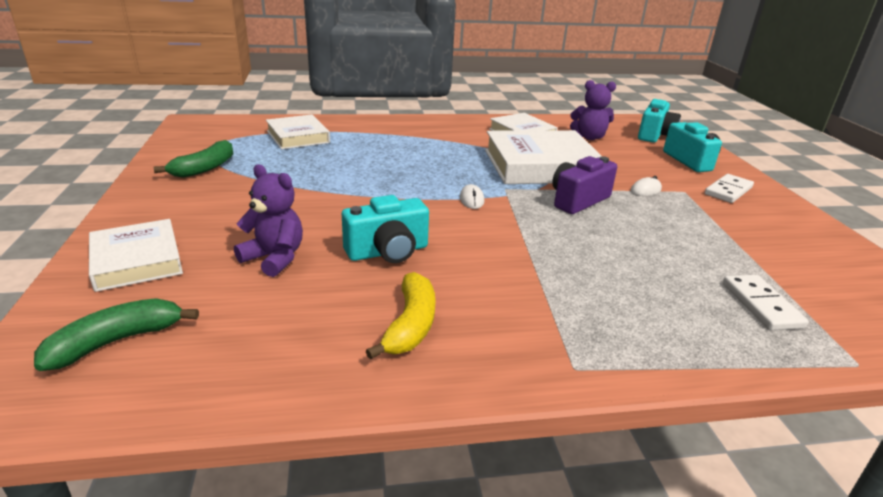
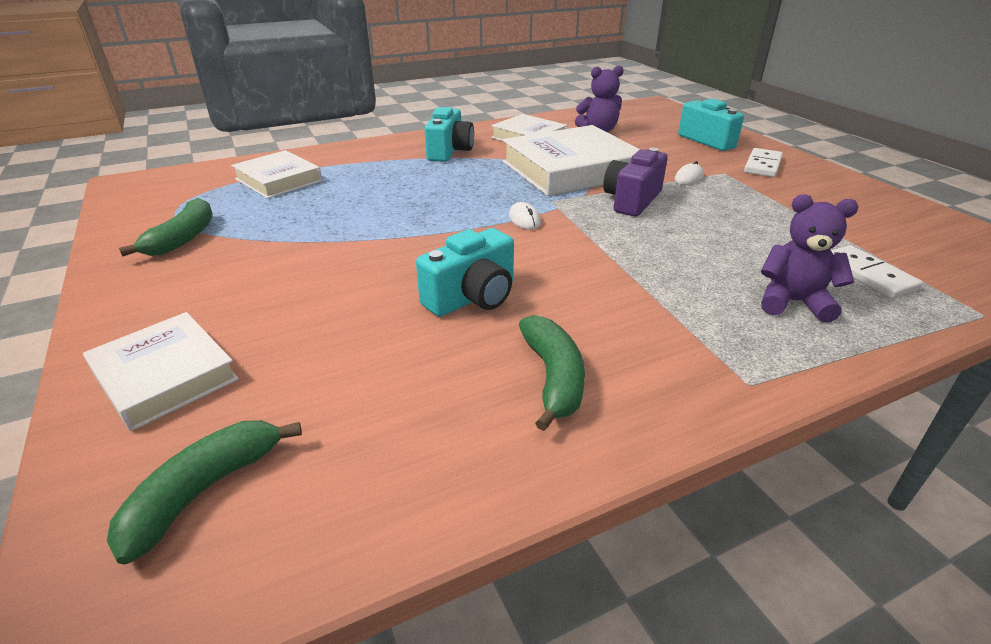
camera: 15 degrees left, 5 degrees up
(274, 258) = (344, 334): purple teddy bear -> purple teddy bear (793, 302)
(411, 325) = (553, 378): yellow banana -> green banana
(654, 135) = (659, 119): turquoise camera -> turquoise camera (449, 151)

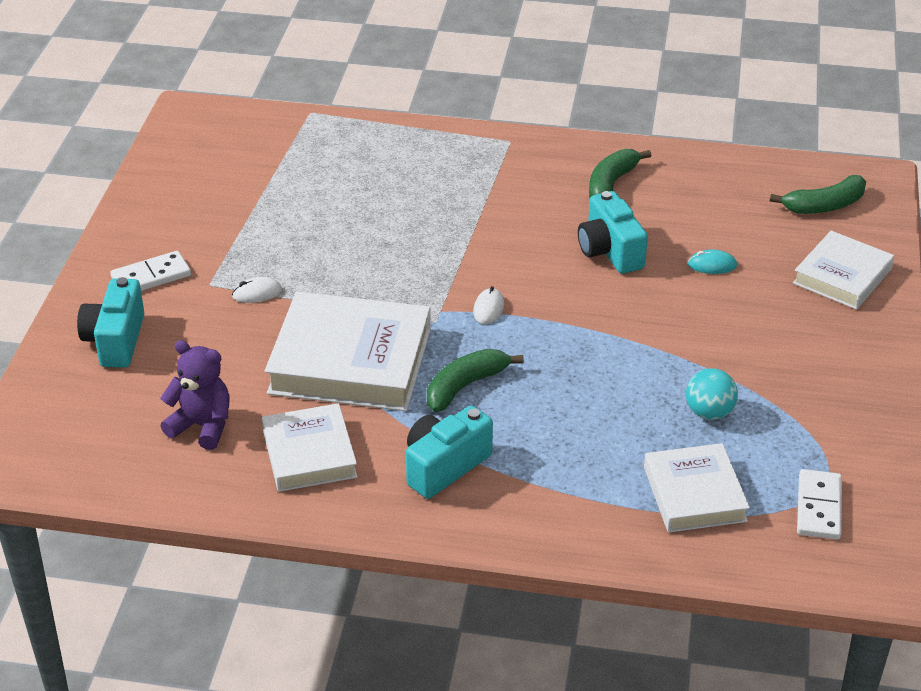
camera: 145 degrees left, 5 degrees up
(165, 376) = (842, 276): white book -> white book turned 45 degrees clockwise
(183, 238) = (821, 421): green banana -> green banana (465, 386)
(288, 216) = (709, 412): none -> turquoise ball
(347, 325) = (712, 265): none -> turquoise mouse
(472, 297) = (609, 251): turquoise camera -> turquoise camera turned 105 degrees counterclockwise
(632, 200) = (360, 289): purple camera -> none
(793, 302) = (404, 162): purple teddy bear -> none
(867, 275) = (319, 155): white domino -> white domino (819, 507)

